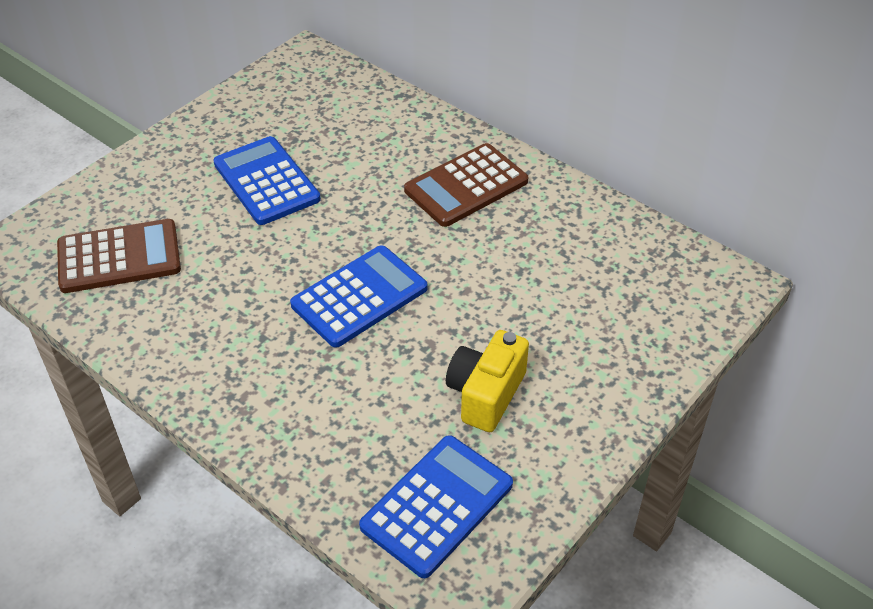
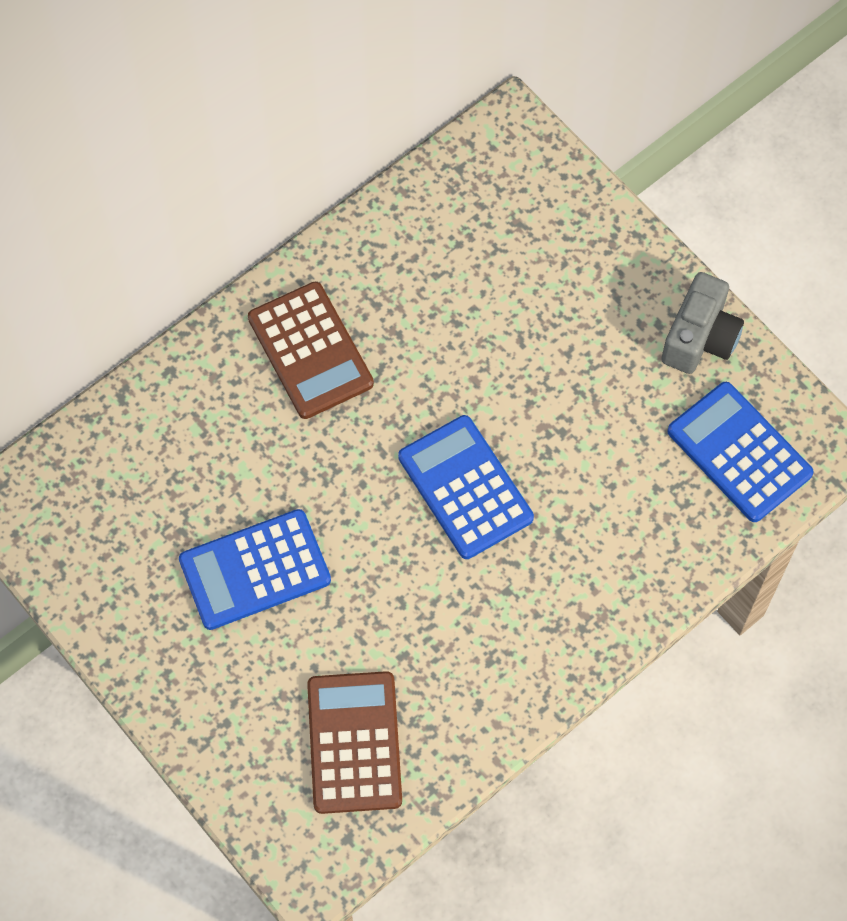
camera: 80 degrees left, 20 degrees up
(486, 394) = (617, 387): yellow camera -> none
(560, 456) = (700, 338): none -> grey camera

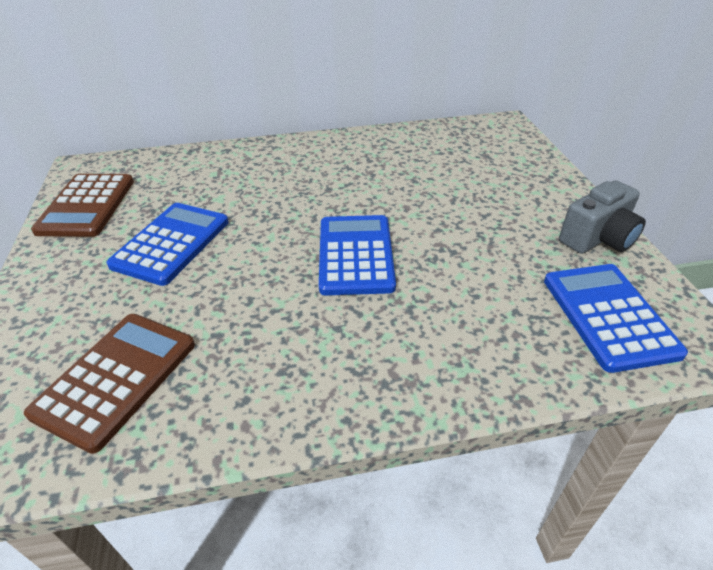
camera: 30 degrees right, 25 degrees down
(255, 570) = (171, 243): blue calculator -> blue calculator turned 105 degrees clockwise
(310, 351) = (312, 165): brown calculator -> brown calculator (87, 206)

